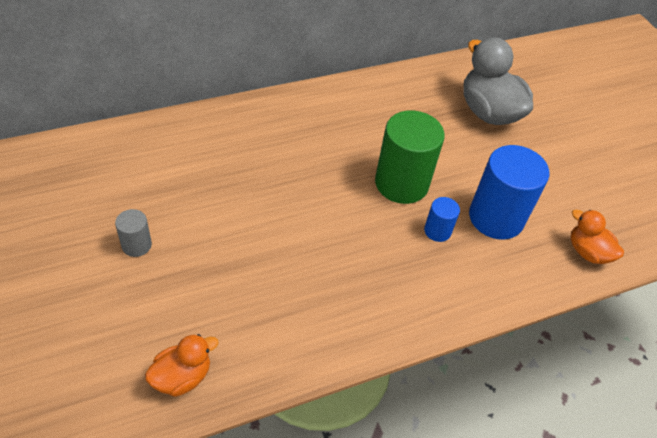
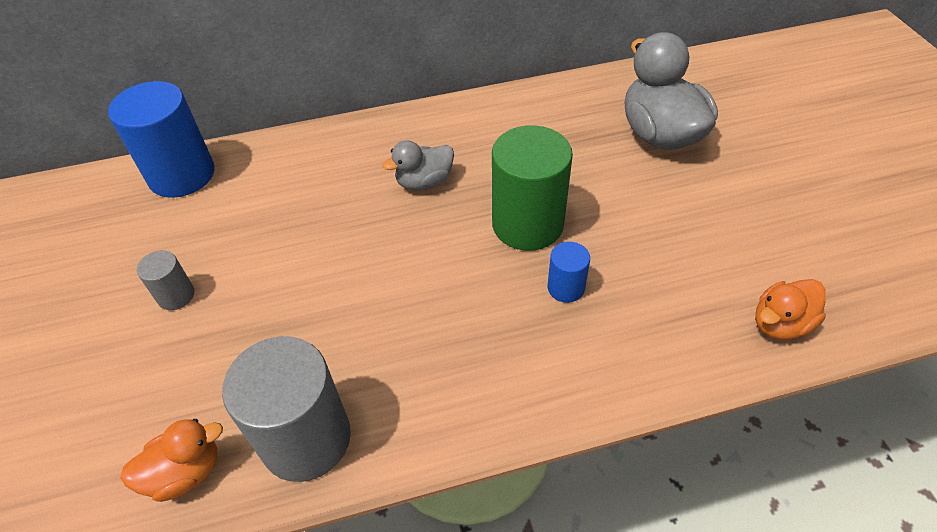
camera: 15 degrees right, 0 degrees up
(268, 347) = (306, 438): none -> grey cylinder
(316, 151) = (424, 182): none -> grey duck
(496, 217) = (651, 272): blue cylinder -> blue cylinder (182, 175)
(587, 252) = (780, 324): orange duck -> orange duck turned 90 degrees counterclockwise

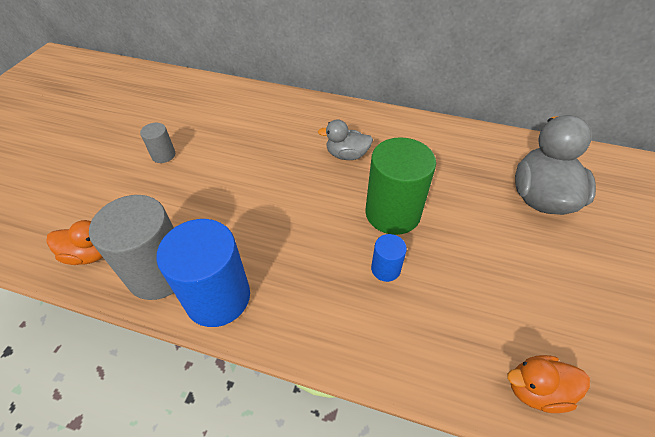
camera: 30 degrees right, 0 degrees up
(182, 175) = (218, 91): blue cylinder -> blue cylinder (218, 297)

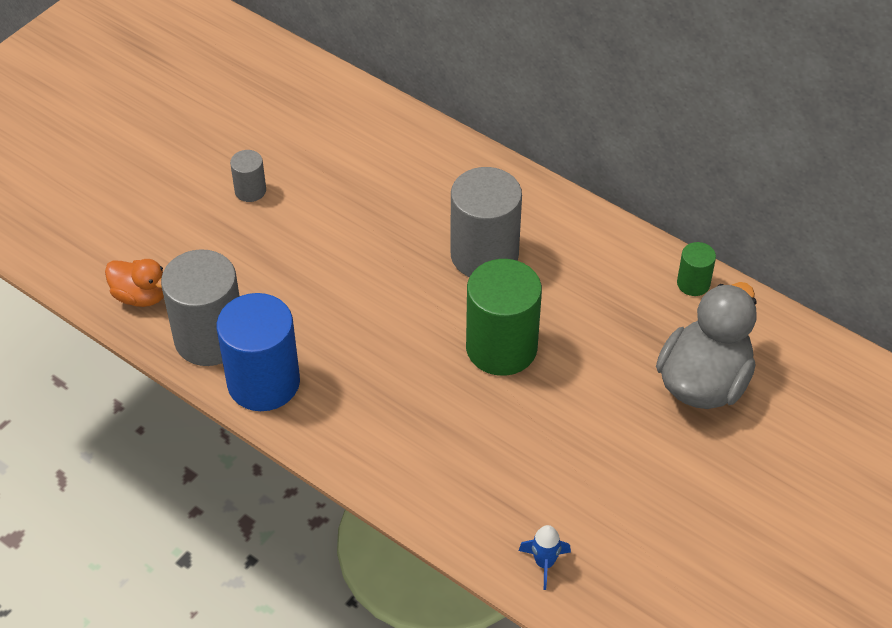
camera: 20 degrees right, 0 degrees up
(346, 155) = (484, 255): grey duck -> grey cylinder
(385, 269) = (457, 408): blue cylinder -> none
(487, 138) = (693, 283): none -> green cylinder
(536, 390) = (544, 563): orange duck -> blue rocket

